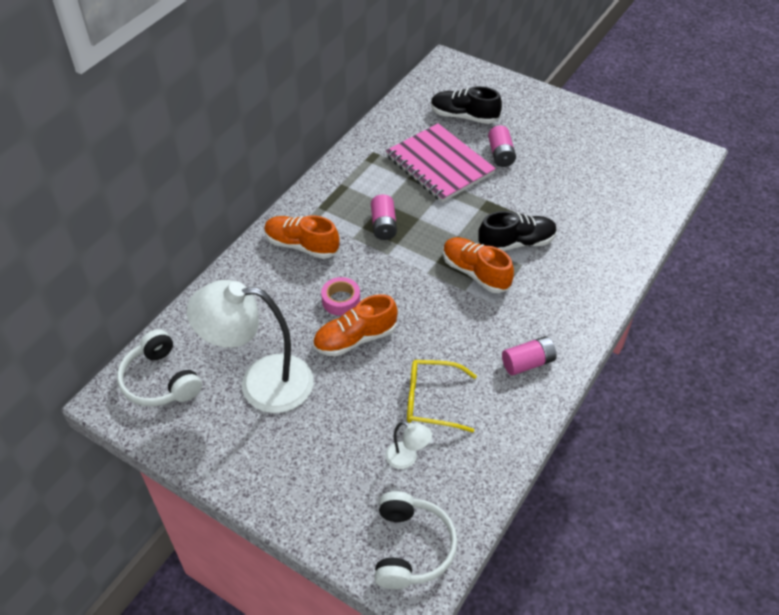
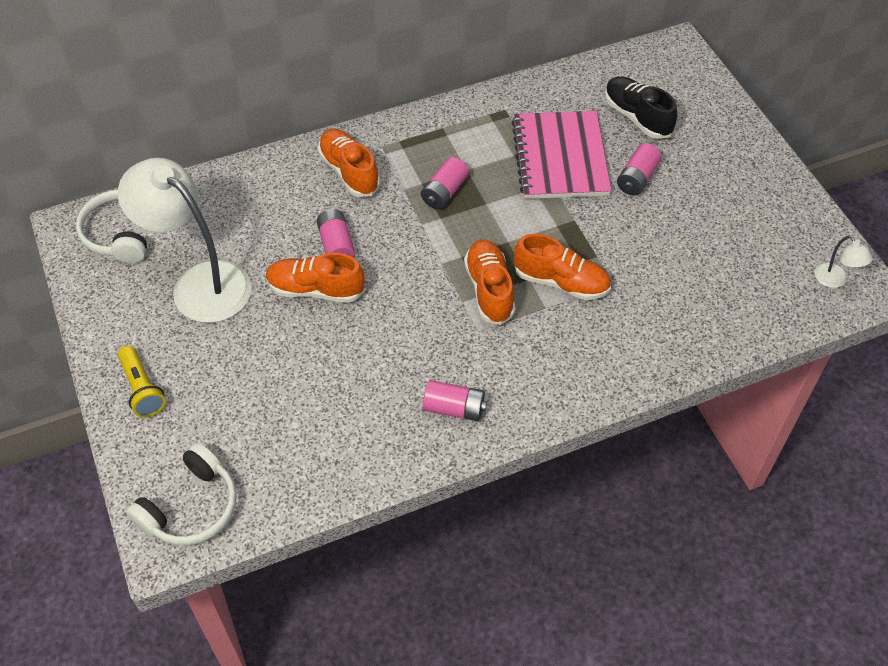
camera: 35 degrees right, 5 degrees up
(289, 486) = (142, 389): none -> yellow flashlight
(341, 300) = (336, 245): pink tape -> pink battery
(407, 458) = (260, 428): white lamp -> white lamp (835, 280)
(432, 400) = (331, 389): yellow glasses -> none
(516, 243) = (561, 282): black shoe -> orange shoe

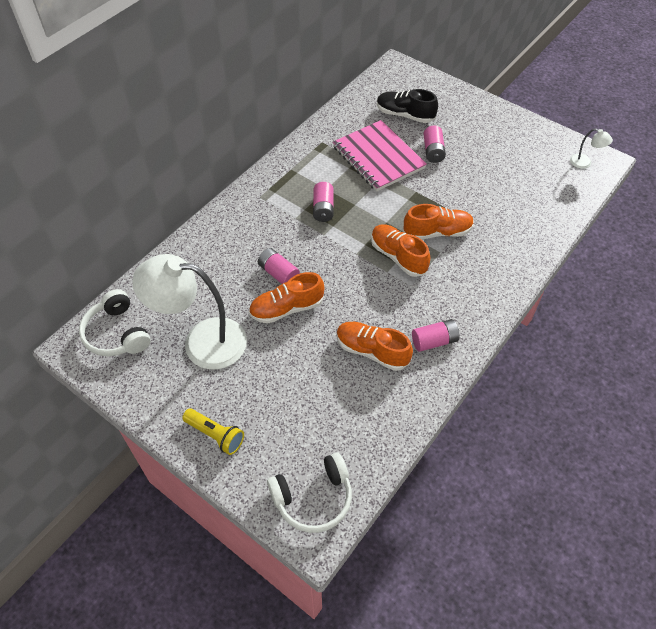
camera: 30 degrees left, 0 degrees up
(191, 507) = (313, 498): white headphones -> white headphones turned 60 degrees clockwise
(349, 172) = (250, 222): orange shoe -> orange shoe (372, 351)

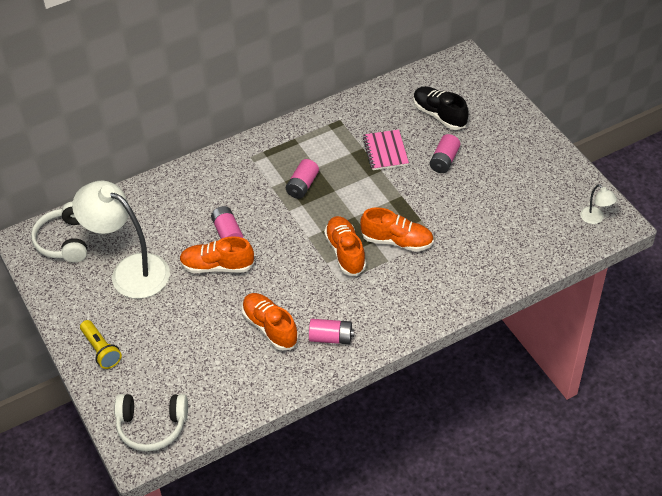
camera: 25 degrees right, 5 degrees down
(378, 157) = (385, 151): pink notebook -> pink notebook, size x0.58

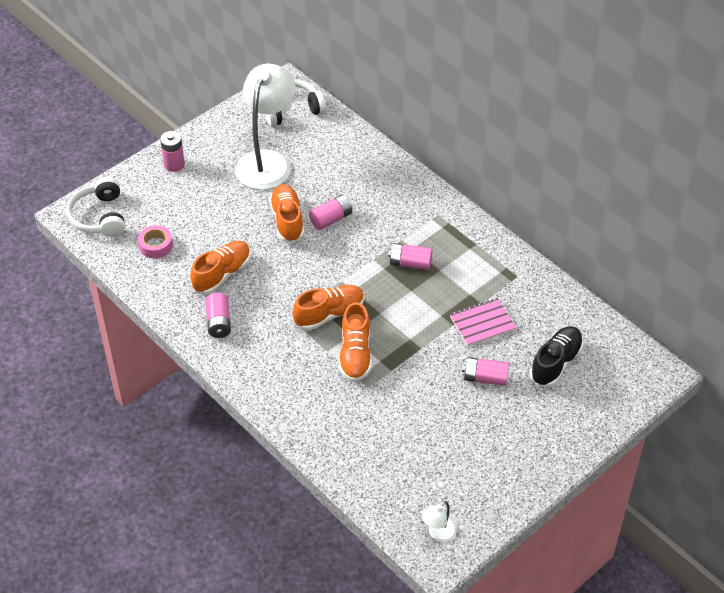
camera: 75 degrees right, 0 degrees up
(101, 350) = (174, 164): yellow flashlight -> pink battery
(212, 379) = (156, 245): none -> pink tape

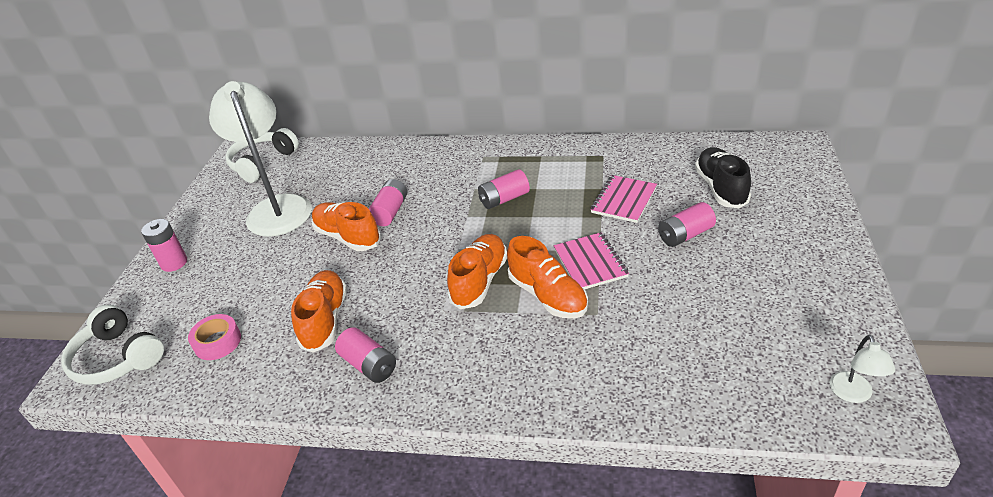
camera: 35 degrees left, 10 degrees down
(404, 352) = (590, 263): none -> pink notebook

